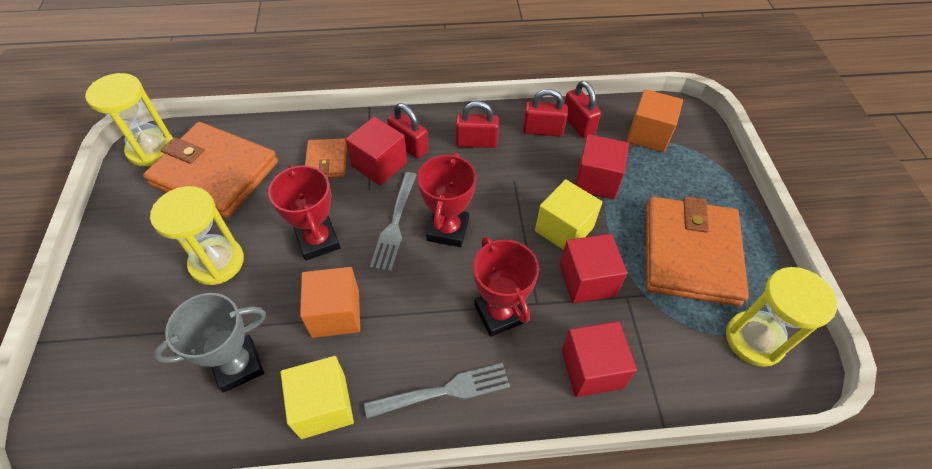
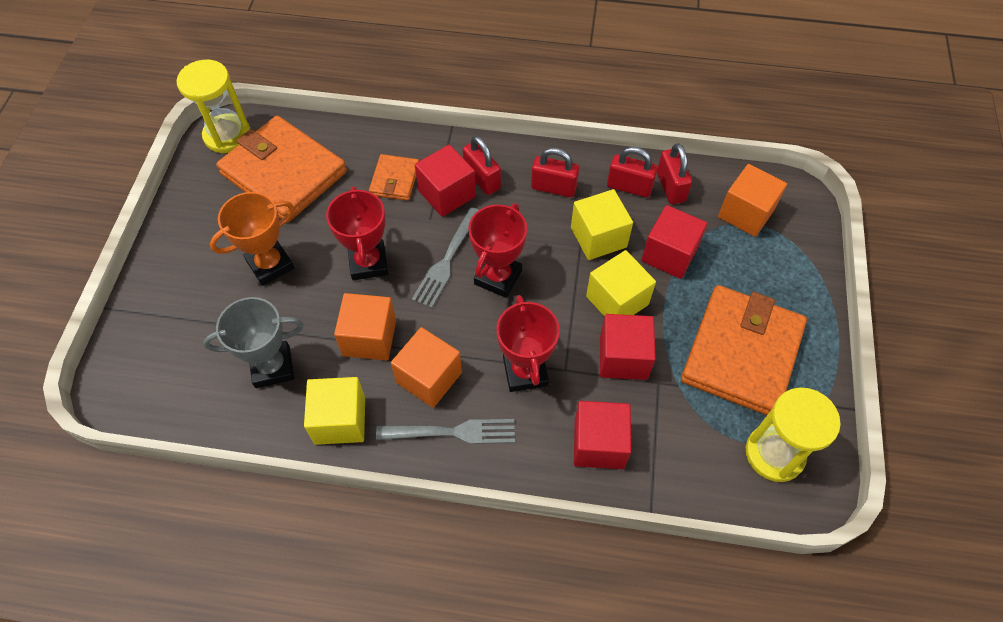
camera: 15 degrees right, 5 degrees up
(217, 262) = (270, 265): yellow hourglass -> orange trophy
(406, 340) = (429, 377): none -> orange cube
(529, 177) = (598, 237): none -> yellow cube

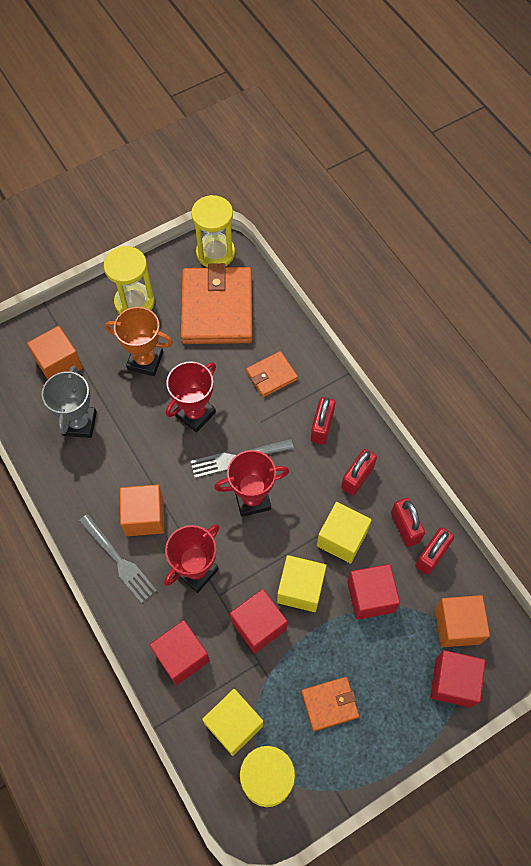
camera: 50 degrees right, 5 degrees up
(199, 231) = (134, 302): none -> yellow hourglass
(272, 367) = (79, 423): grey trophy -> grey trophy turned 60 degrees clockwise
(340, 420) = (76, 490): yellow cube -> yellow cube (234, 724)
(369, 338) = (143, 460): orange cube -> orange cube (59, 364)
(447, 194) = (289, 415): red cube -> red cube (453, 682)
(553, 187) = (357, 478): red padlock -> red padlock turned 60 degrees clockwise
(742, 353) = (329, 704): orange wallet -> orange wallet, size x0.48

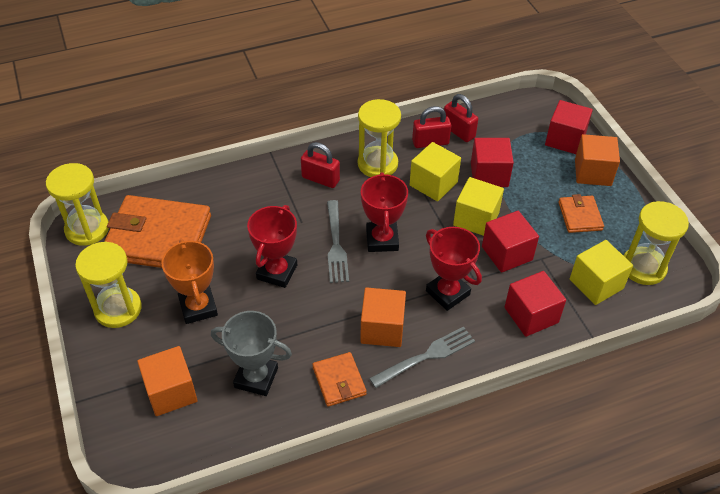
camera: 80 degrees left, 15 degrees down
(145, 361) = (198, 307): orange trophy -> orange trophy turned 45 degrees counterclockwise
(195, 414) = (277, 272): red trophy -> red trophy turned 60 degrees clockwise
(271, 375) = (253, 206): orange wallet -> orange wallet (339, 381)
(357, 478) = (377, 164): red padlock -> yellow hourglass
(457, 625) = (519, 128): orange cube -> orange cube (592, 172)

